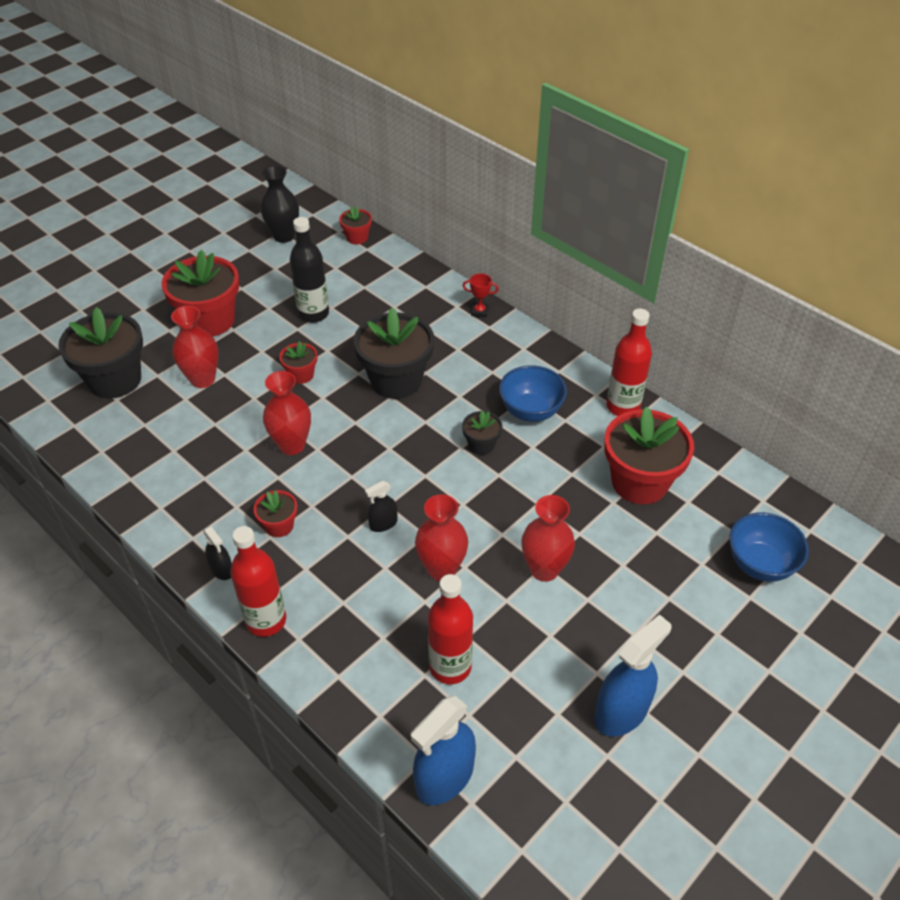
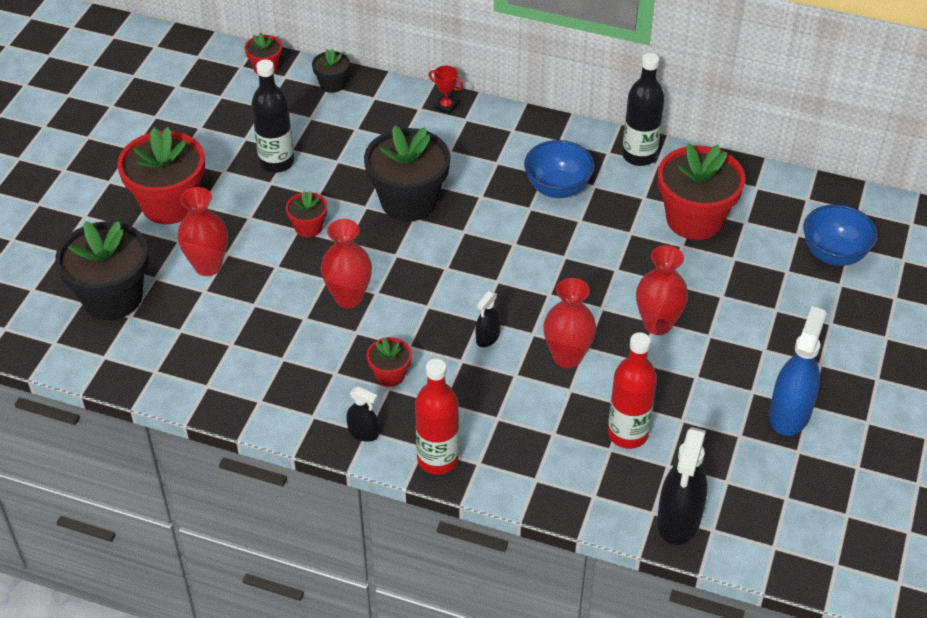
camera: 25 degrees left, 0 degrees up
(284, 236) = (183, 89): black vase -> none
(444, 777) = (679, 520): blue spray bottle -> black spray bottle
(479, 311) = (446, 107): red trophy -> red trophy turned 45 degrees clockwise
(481, 445) = (531, 235): black flower pot -> black flower pot (332, 84)
(623, 406) = (639, 155): red bottle -> black bottle

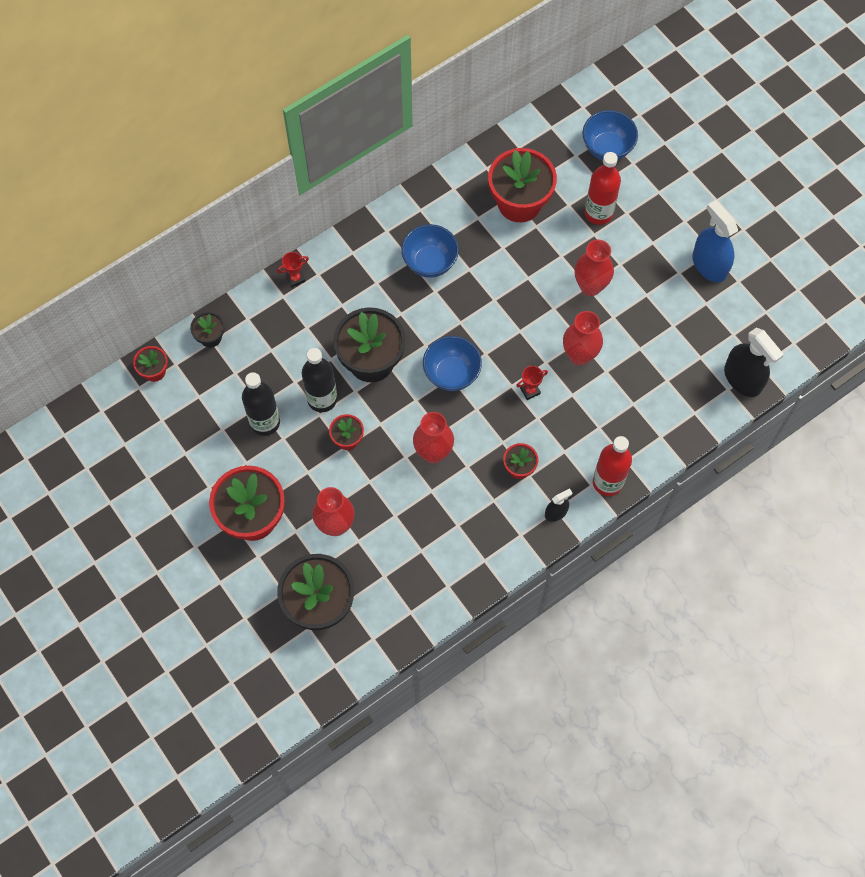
camera: 55 degrees left, 20 degrees up
(450, 267) = (451, 374): none -> blue bowl
(487, 337) = (530, 390): black spray bottle -> red trophy
(627, 434) = (662, 363): red bottle -> red bottle (598, 213)
(639, 155) = (438, 193): black bottle -> black bottle (322, 399)

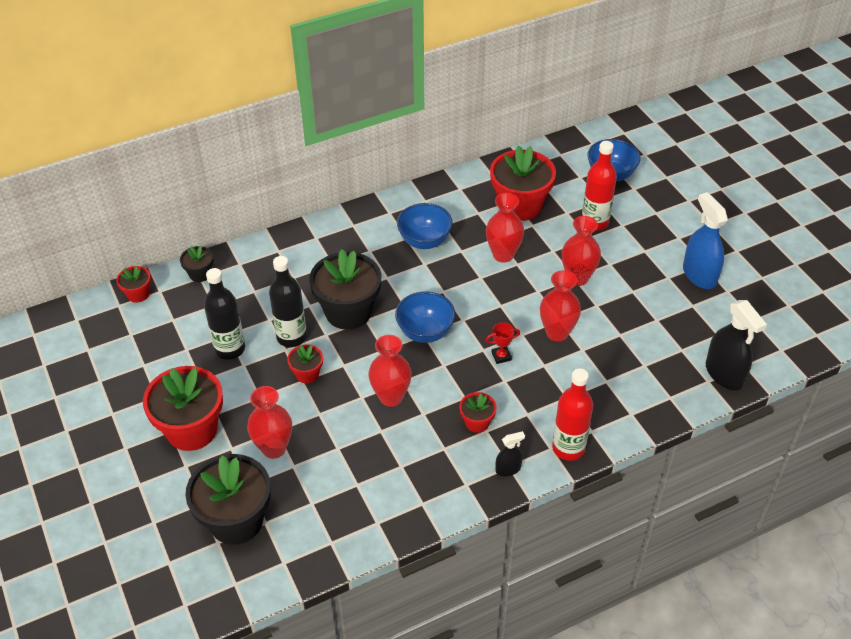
camera: 10 degrees right, 20 degrees down
(295, 278) = (294, 238): red trophy -> none
(512, 268) = (503, 255): none -> red vase

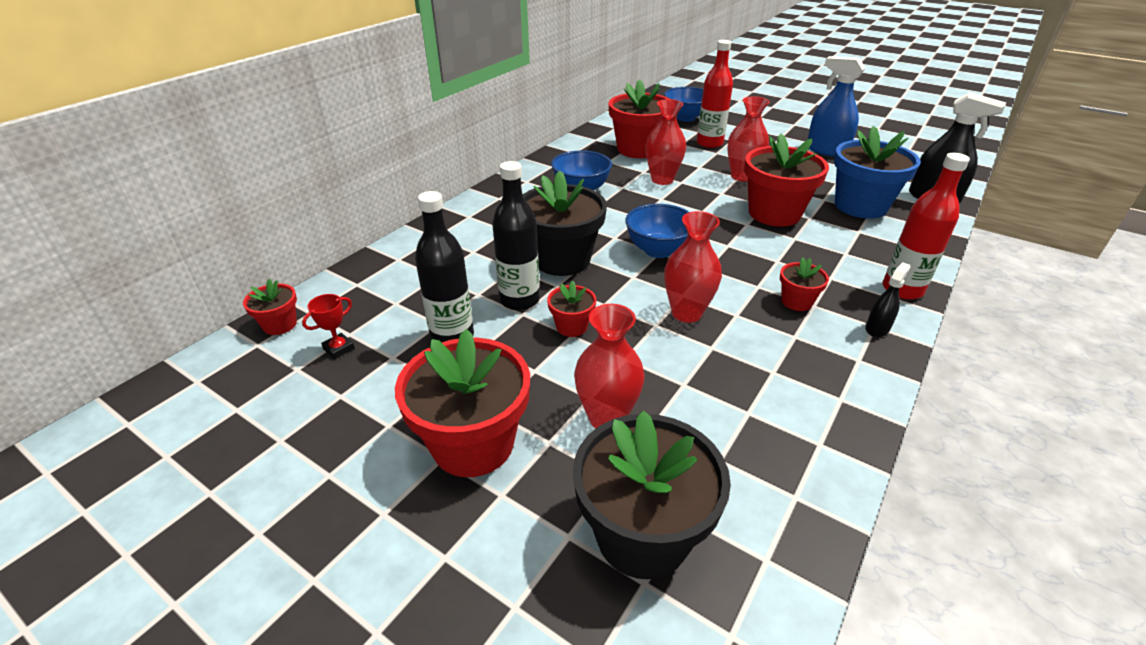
camera: 30 degrees left, 10 degrees down
(200, 274) = (354, 281): black flower pot -> none
(501, 356) = (750, 244): red trophy -> red trophy (339, 348)
(557, 333) = (774, 213): red vase -> red flower pot
(642, 355) = (860, 206): none -> blue flower pot

